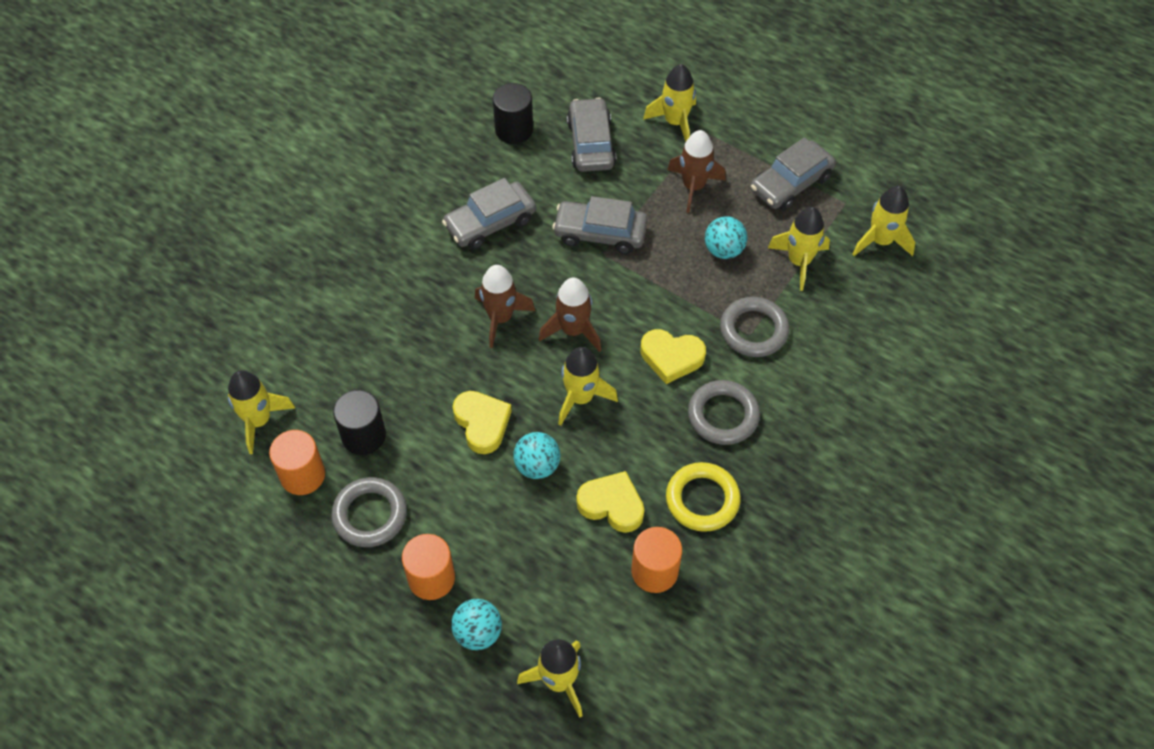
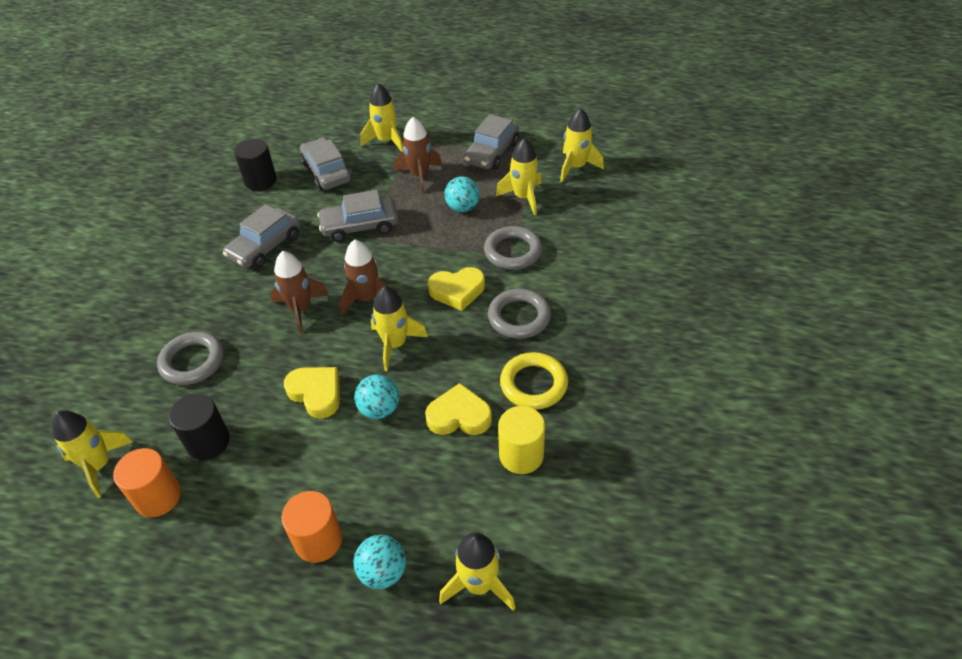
camera: 20 degrees left, 10 degrees down
(370, 515) = (237, 507): grey ring -> grey ring (192, 361)
(654, 571) = (521, 455): orange cylinder -> yellow cylinder

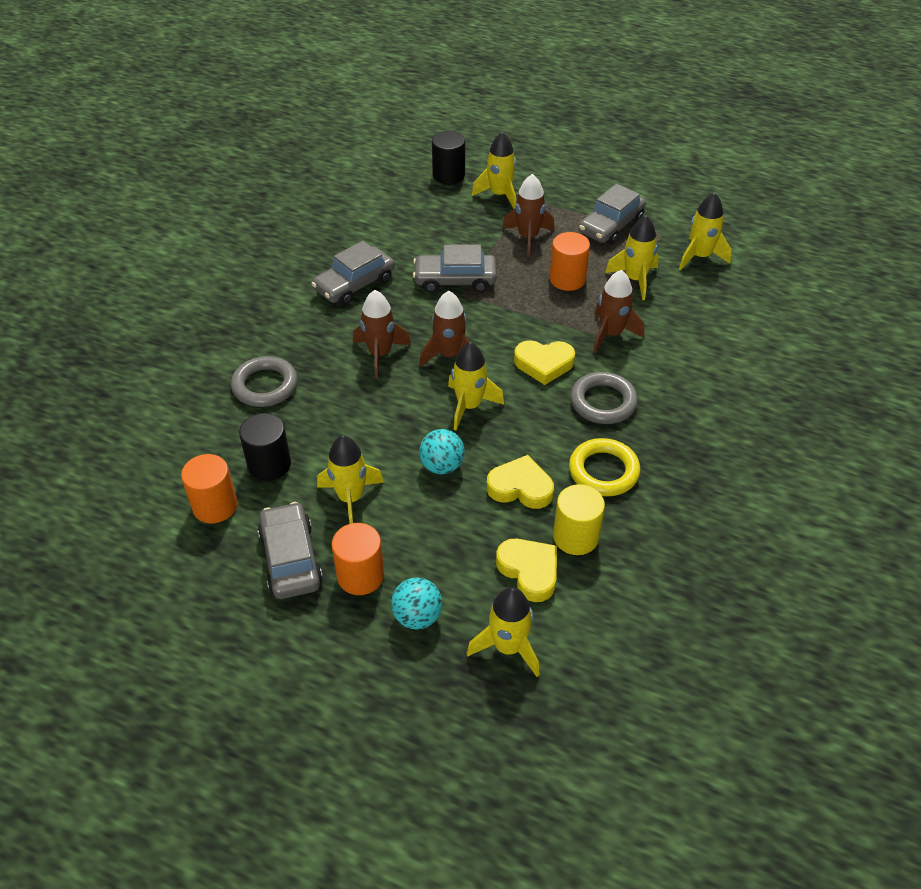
camera: 10 degrees right, 0 degrees up
(99, 465) = (163, 466): yellow rocket -> yellow rocket (350, 498)
(260, 181) = (360, 216): black cylinder -> black cylinder (448, 175)
(316, 393) = (381, 439): yellow heart -> yellow heart (529, 571)
(327, 172) = (430, 218): grey car -> grey car (291, 559)
(463, 208) = (567, 279): turquoise ball -> orange cylinder
(513, 251) = (611, 334): grey ring -> brown rocket

